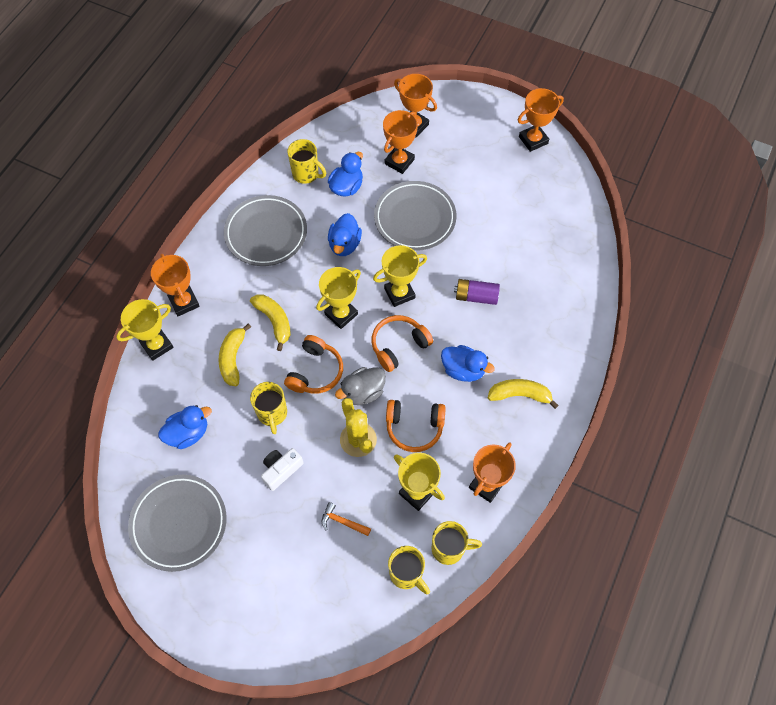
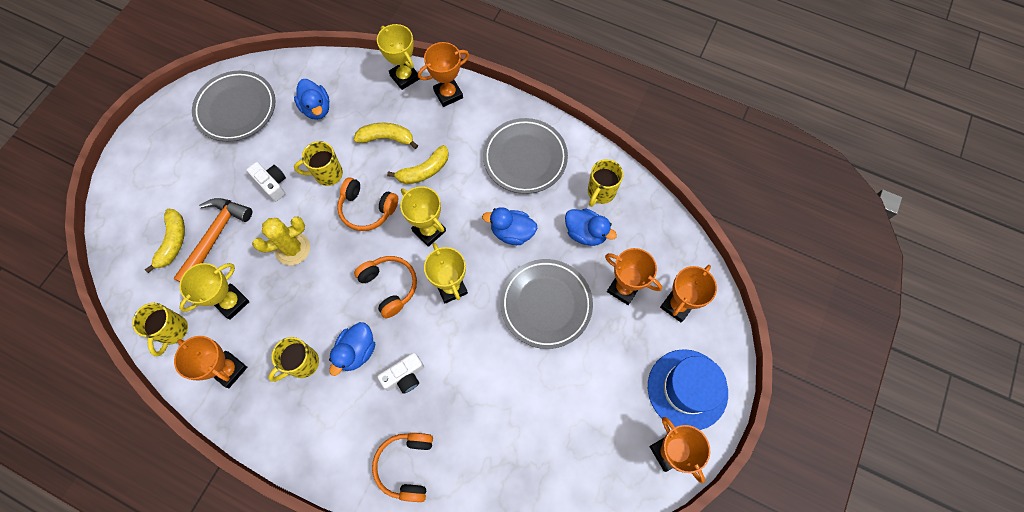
camera: 90 degrees right, 5 degrees up
(343, 521) = (215, 237): orange hammer -> orange hammer, size x2.04
(363, 392) = (341, 252): grey duck -> none
(406, 574) = (157, 292): yellow mug -> yellow mug (302, 363)
(414, 427) = (298, 301): orange headphones -> orange headphones (406, 466)
(476, 296) = (444, 369): purple battery -> none
(483, 124) = (687, 389): none -> blue hat
(484, 328) = (404, 376): none -> white camera
(519, 395) = (322, 411): yellow banana -> yellow banana (173, 242)

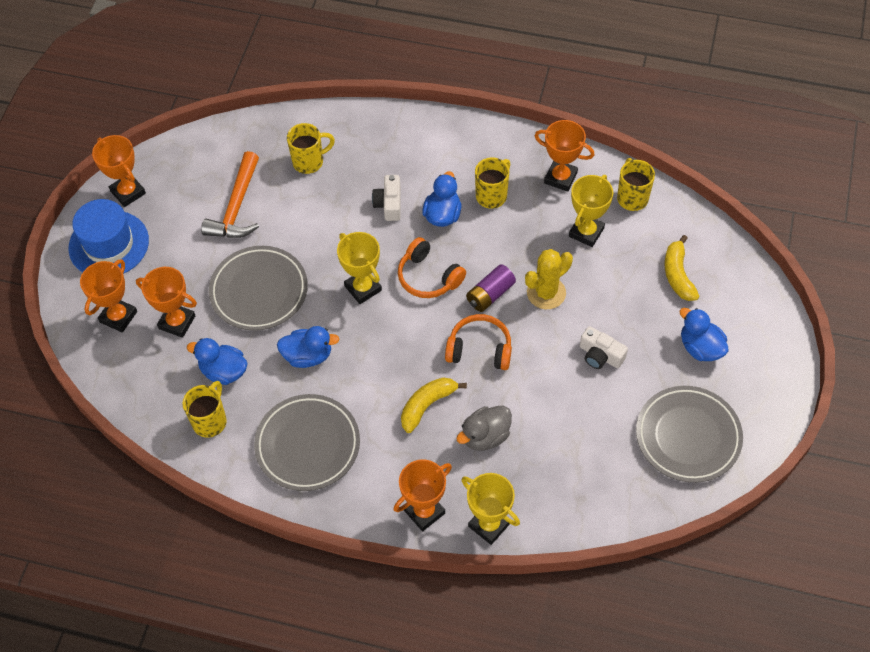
camera: 170 degrees right, 10 degrees down
(215, 237) = (635, 288): orange hammer -> orange hammer (236, 207)
(316, 108) = (587, 457): blue duck -> blue duck (700, 347)
(327, 174) = (540, 379): yellow mug -> yellow mug (309, 162)
(341, 257) = (490, 294): none -> purple battery
(386, 138) = (485, 436): yellow banana -> grey duck
(404, 376) = (389, 204): white camera -> white camera turned 45 degrees counterclockwise
(406, 466) = (367, 140): orange headphones -> none
(429, 231) = (402, 340): yellow trophy -> none

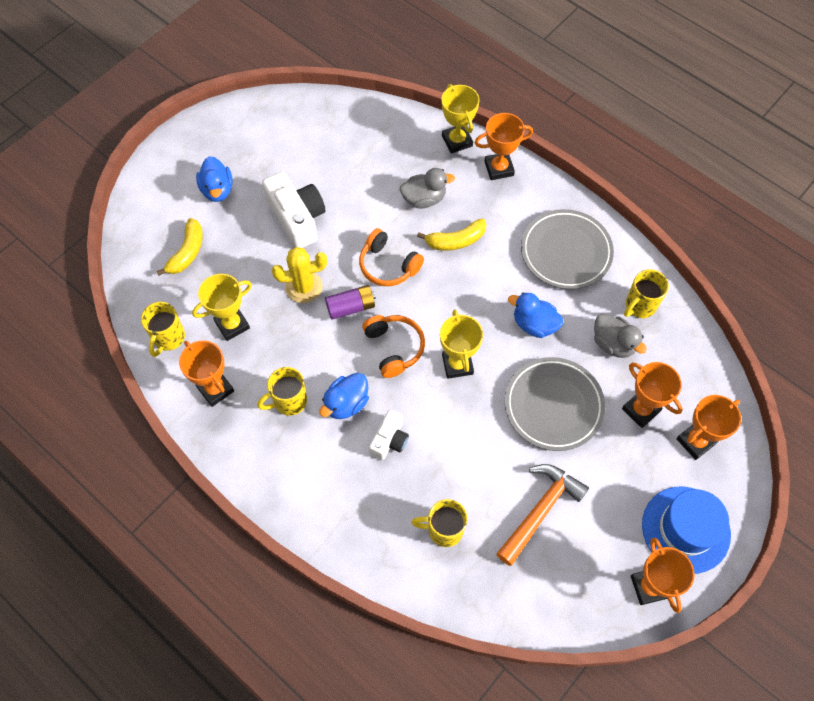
camera: 155 degrees left, 5 degrees up
(223, 371) = (613, 344): blue duck -> grey duck
(600, 355) = (297, 218): white camera -> white camera, size x1.74
(688, 436) = (277, 135): grey plate -> none

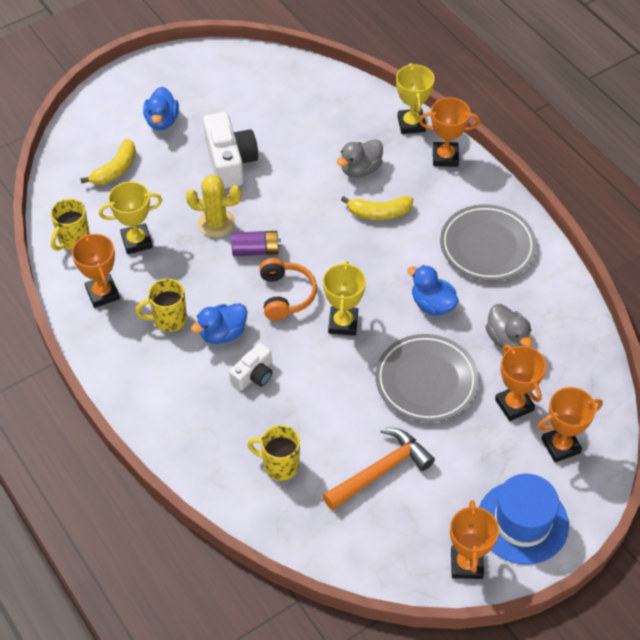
camera: 15 degrees right, 10 degrees down
(388, 265) = (304, 221): orange headphones -> none
(424, 199) = (360, 169): grey duck -> grey duck turned 135 degrees clockwise
(639, 306) = (546, 311): yellow mug -> none

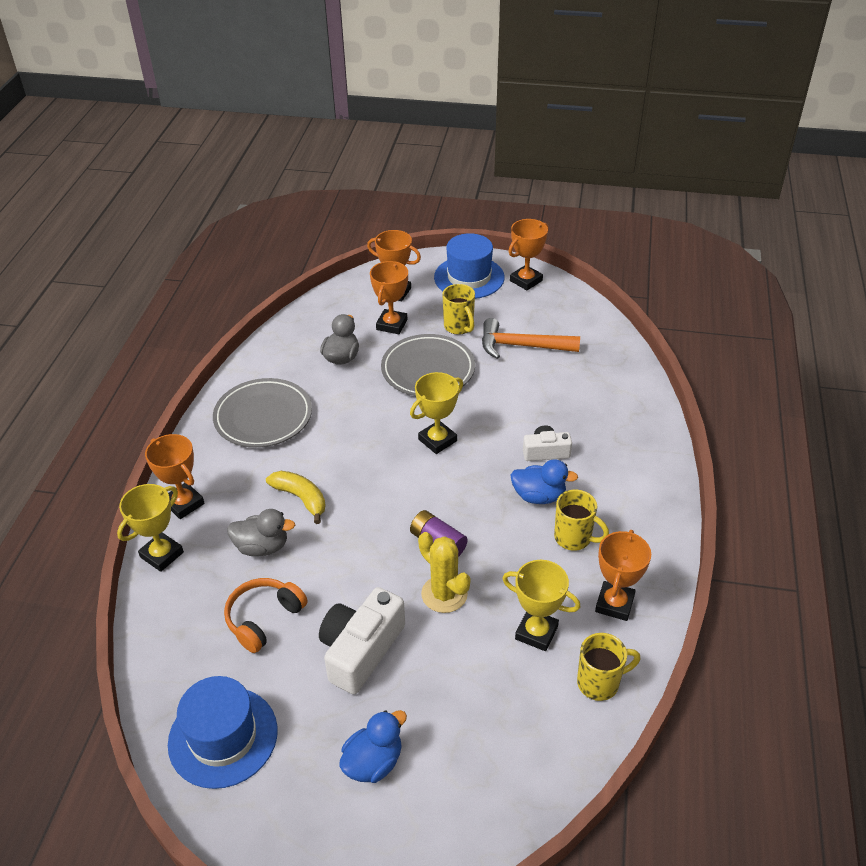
camera: 135 degrees left, 10 degrees down
(115, 170) = (484, 737): yellow banana -> none
(251, 79) = (223, 737): none -> blue hat
(279, 465) = (587, 388): yellow mug -> yellow mug (459, 327)
(286, 295) = (456, 489): orange headphones -> orange headphones (263, 618)
(432, 304) = (358, 409): blue duck -> none

